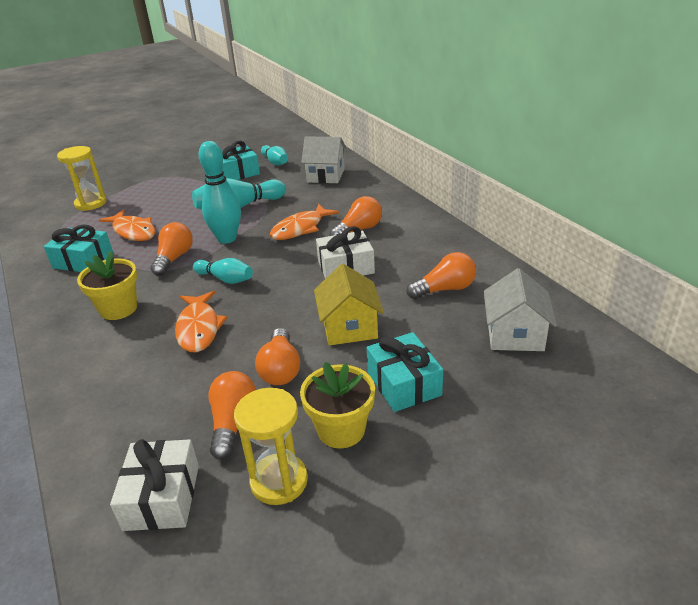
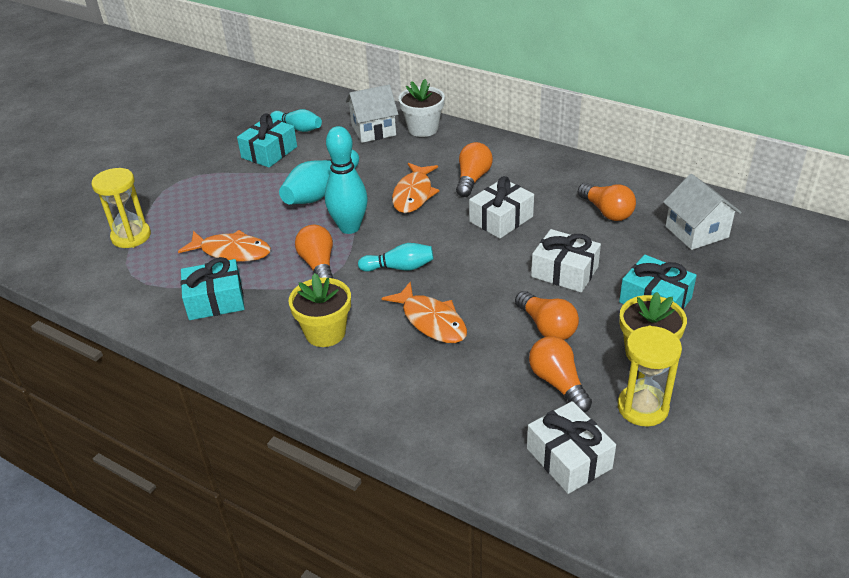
camera: 30 degrees left, 5 degrees up
(349, 327) = (564, 272): yellow house -> white gift
(363, 183) = (423, 129): none -> white flower pot
(445, 289) = (606, 212): orange light bulb -> orange light bulb turned 105 degrees clockwise

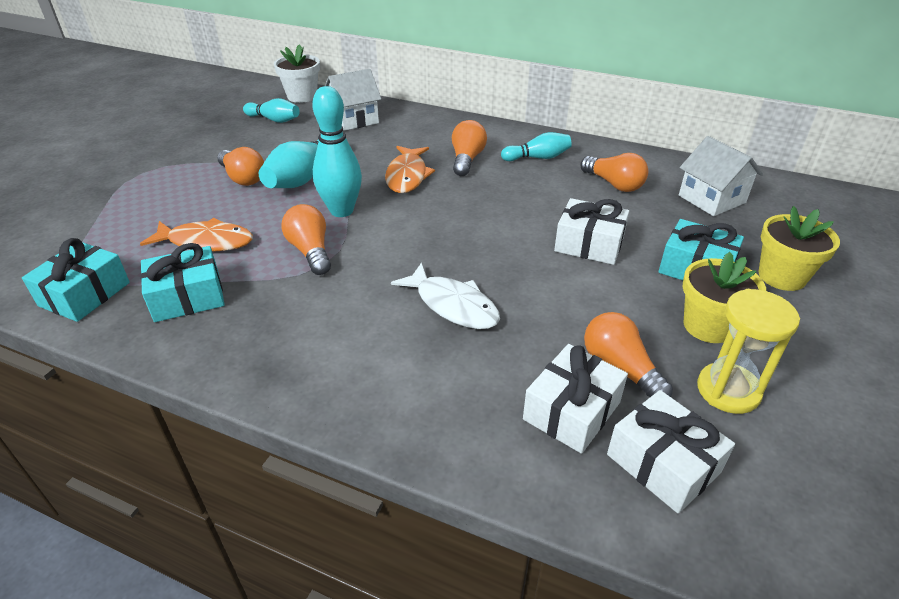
camera: 10 degrees left, 0 degrees up
(131, 236) = (83, 231): yellow hourglass -> none
(269, 152) = (244, 142): turquoise gift -> turquoise gift (85, 294)
(325, 333) = (327, 327): yellow flower pot -> yellow flower pot (782, 276)
(399, 267) = (405, 249): turquoise bowling pin -> turquoise bowling pin (537, 157)
(423, 129) = (405, 117): white flower pot -> white flower pot (302, 96)
(431, 321) = (453, 305): orange fish -> white fish
(501, 219) = (506, 195): white gift -> white gift (571, 411)
(547, 327) = (587, 304): orange light bulb -> orange light bulb (243, 178)

